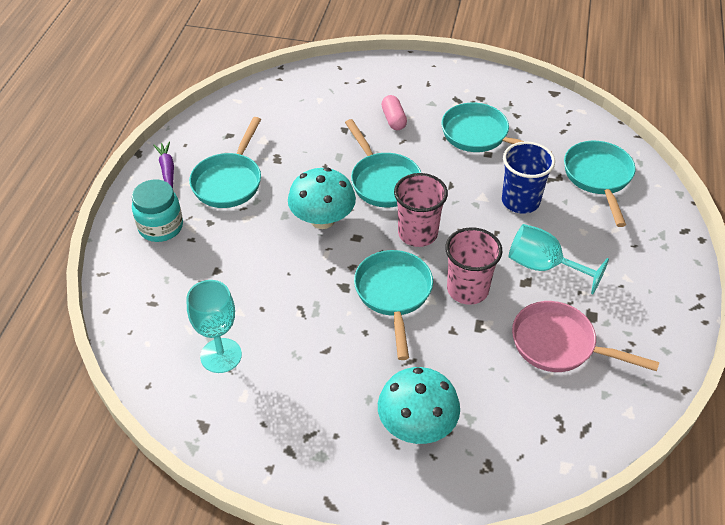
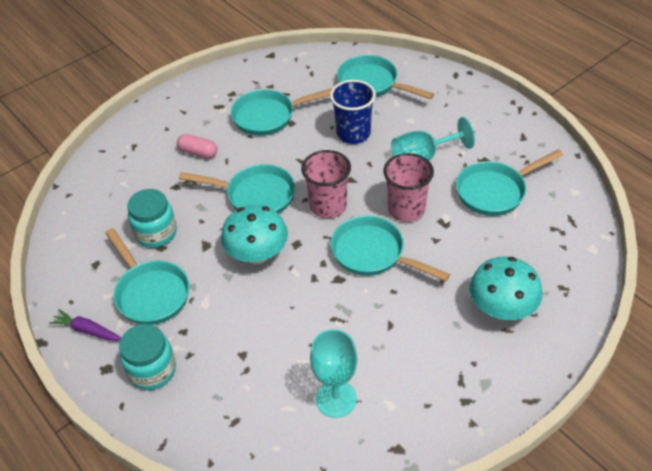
camera: 50 degrees left, 0 degrees up
(288, 148) = (156, 233): none -> turquoise jar
(559, 345) = (495, 191): pink pan -> turquoise pan

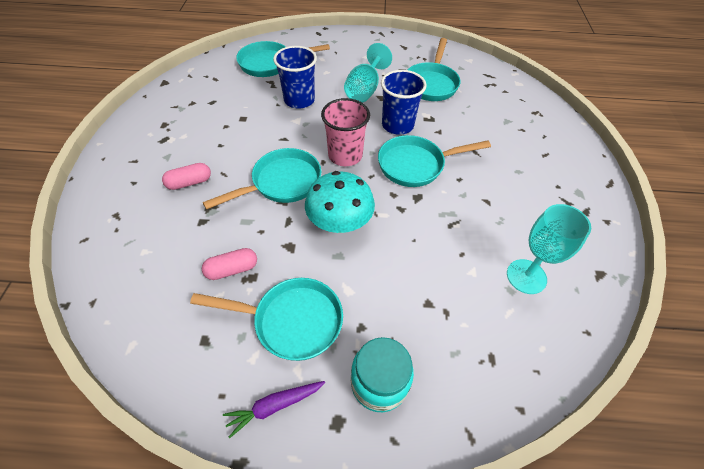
camera: 50 degrees left, 5 degrees up
(156, 233) = (232, 269): turquoise jar -> pink capsule
(269, 116) = (218, 123): turquoise pan -> none
(406, 209) = (397, 125): pink cup -> blue cup
(501, 308) = (526, 145): turquoise mushroom -> none

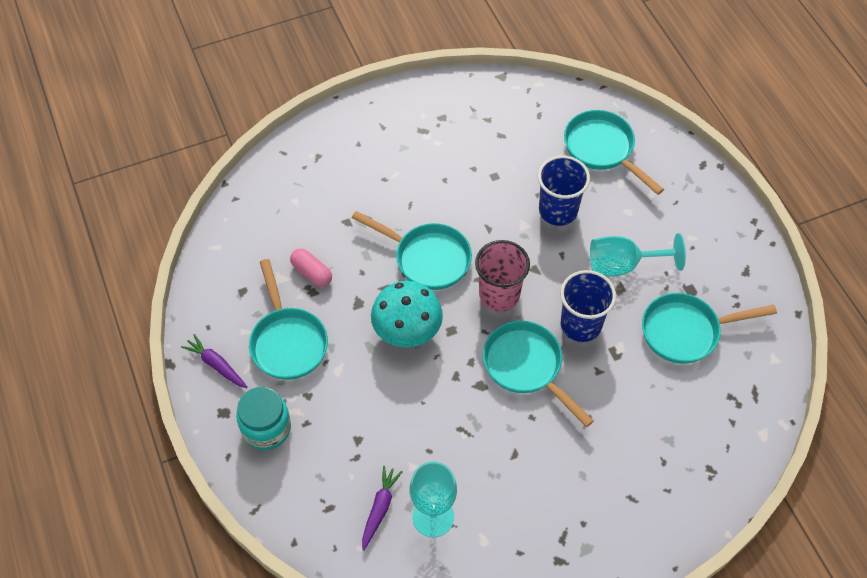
camera: 65 degrees right, 5 degrees up
(189, 182) = (383, 185): pink capsule -> none
(506, 314) = (380, 508): none -> purple carrot

